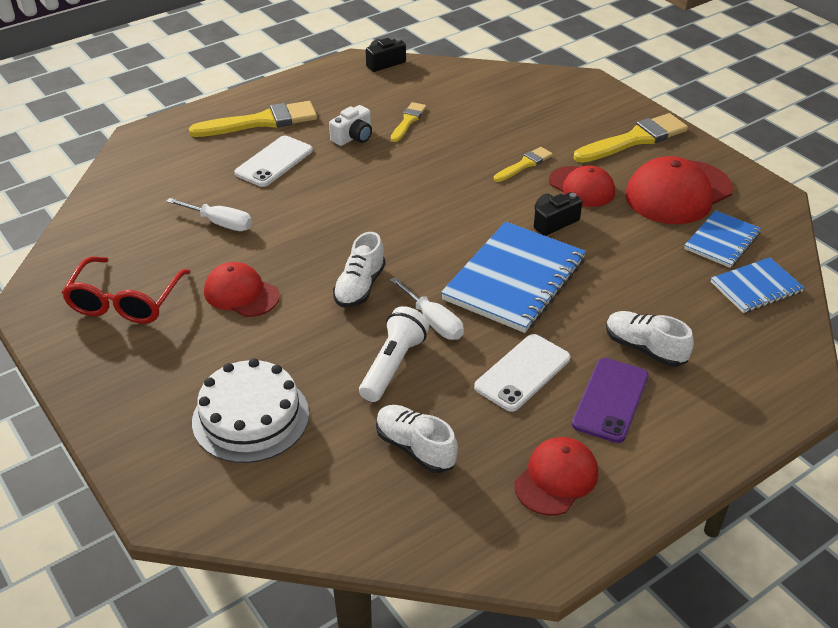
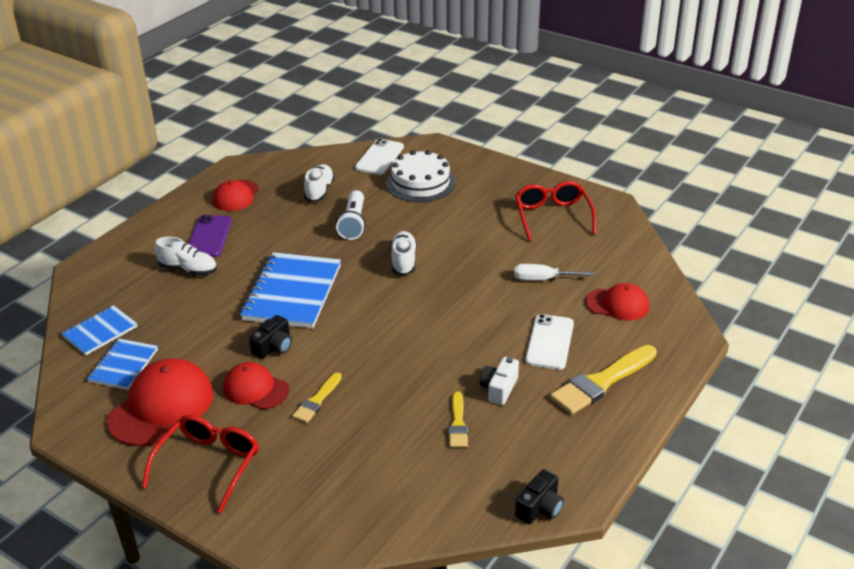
camera: 160 degrees right, 5 degrees down
(241, 294) = (482, 238): red cap -> red cap (617, 304)
(415, 448) = (319, 191): white shoe -> white shoe turned 105 degrees counterclockwise
(433, 321) = (340, 252): white screwdriver -> none
(522, 373) = (269, 238): white phone -> white phone (379, 157)
(634, 139) = (209, 464): yellow brush -> red glasses

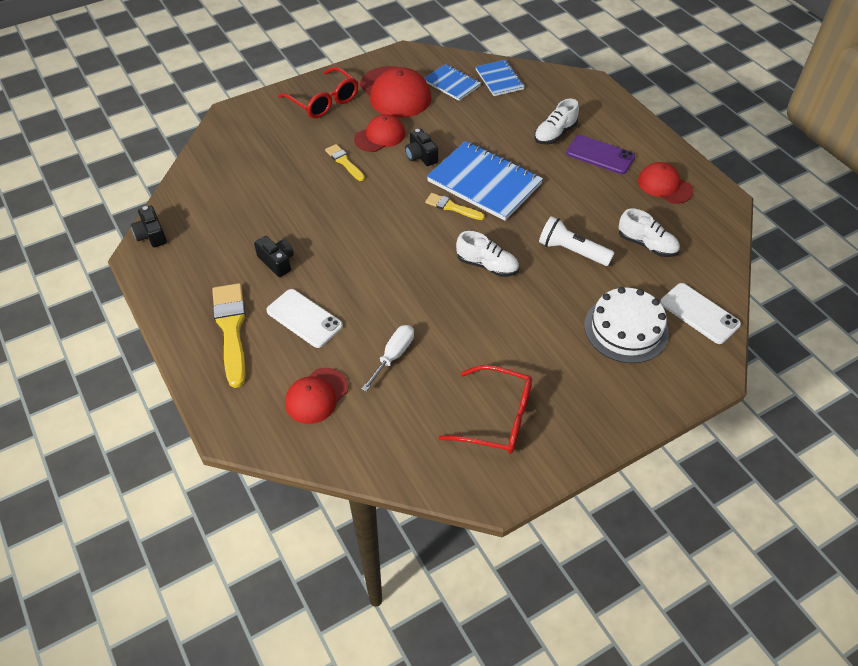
camera: 115 degrees right, 15 degrees up
(458, 423) = (261, 224): yellow brush -> yellow brush (452, 207)
(499, 388) = (277, 262): white camera -> black camera

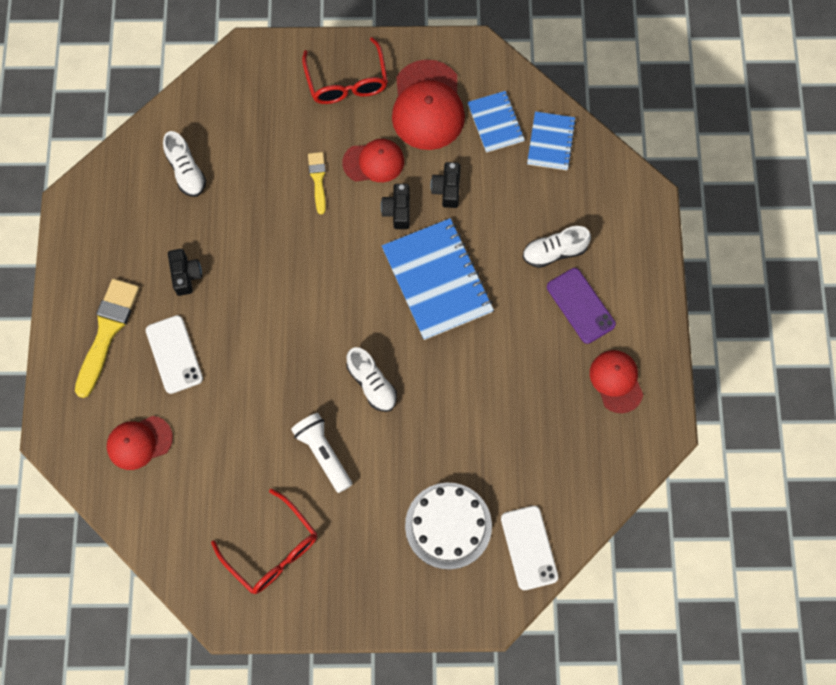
camera: 30 degrees right, 20 degrees up
(151, 235) = (93, 182): black camera -> black camera (447, 189)
(393, 356) = (226, 438): white screwdriver -> none
(452, 207) = (385, 295): yellow brush -> none
(571, 251) = (462, 411): white flashlight -> white flashlight (323, 453)
(646, 244) = (541, 443): white shoe -> white shoe (186, 171)

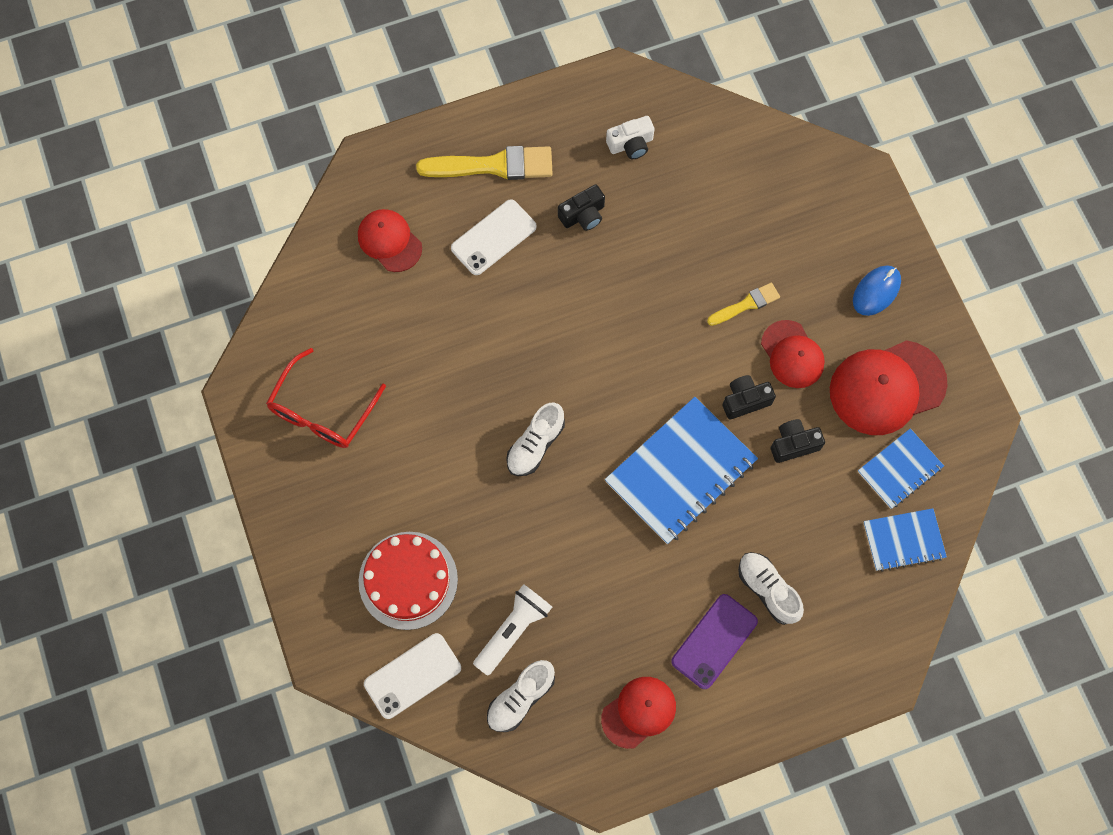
camera: 70 degrees right, 0 degrees up
(138, 215) = (631, 144): none -> white camera
(186, 171) = (698, 170): white shoe -> white shoe (521, 698)
(323, 453) = (441, 423): white flashlight -> white flashlight (513, 630)
(347, 82) = (876, 291): red glasses -> blue mouse
(448, 525) = (408, 580): white cake -> red cake

